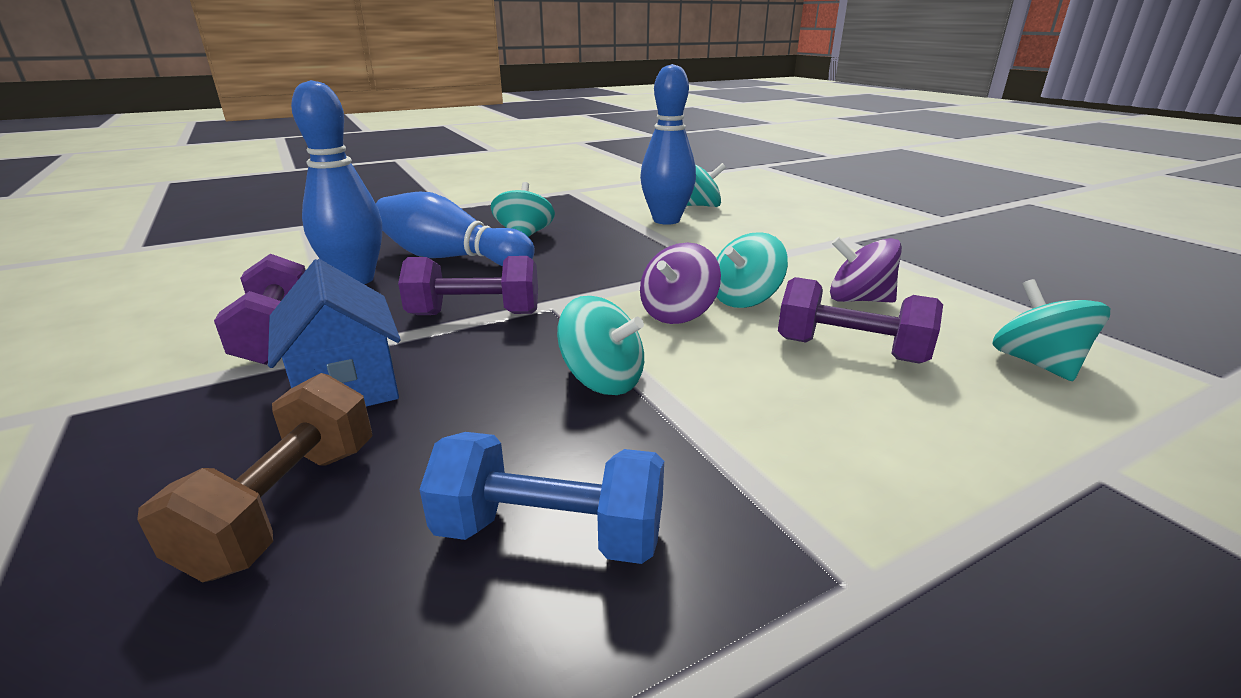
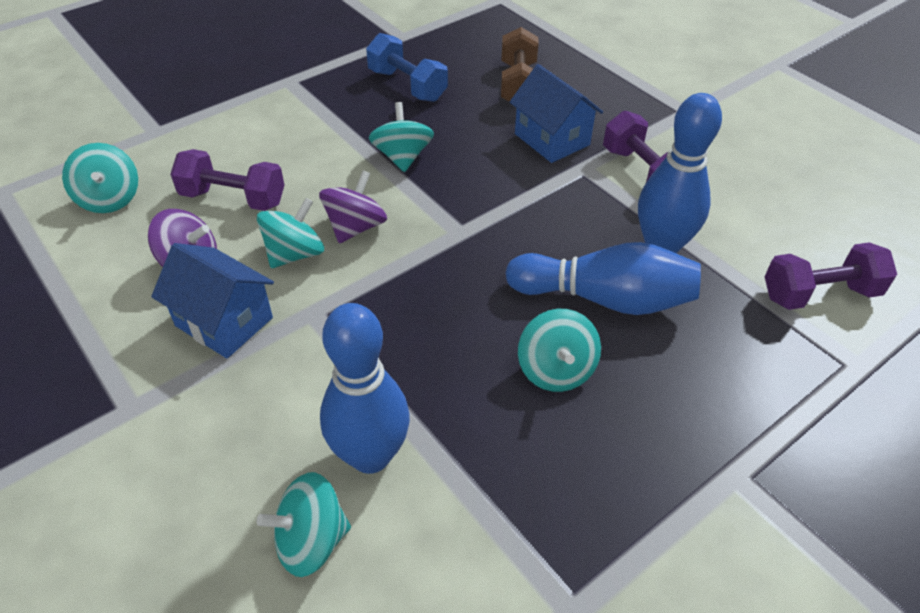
camera: 170 degrees right, 20 degrees up
(475, 314) = (519, 209): purple dumbbell -> purple dumbbell (819, 294)
(550, 533) = (407, 85): blue dumbbell -> blue dumbbell turned 45 degrees clockwise
(603, 380) = (402, 157): turquoise spinning top -> turquoise spinning top turned 60 degrees clockwise
(796, 267) = (224, 322): none -> blue house

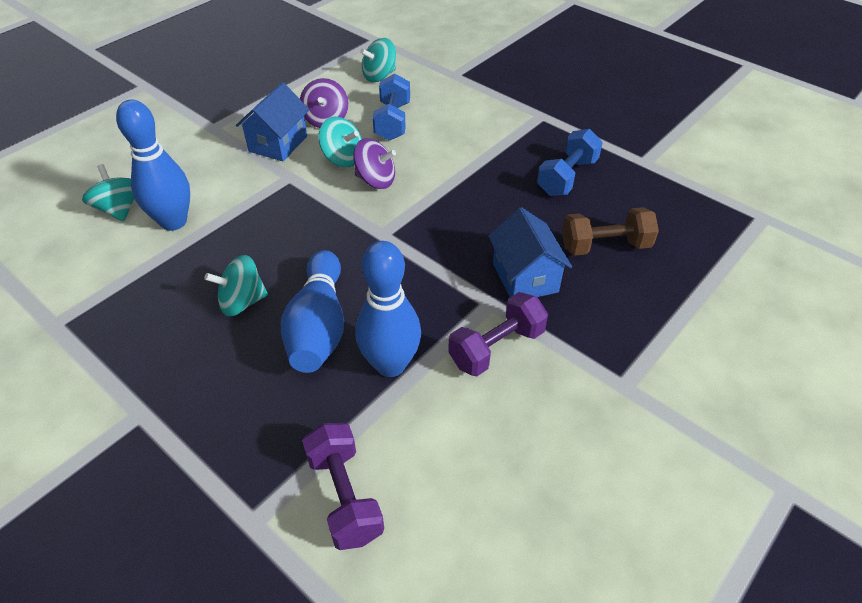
camera: 80 degrees right, 0 degrees up
(233, 198) = (393, 121): purple dumbbell -> blue dumbbell
(402, 157) = (465, 190): turquoise spinning top -> none
(552, 139) = (525, 277): blue house -> blue house turned 60 degrees counterclockwise

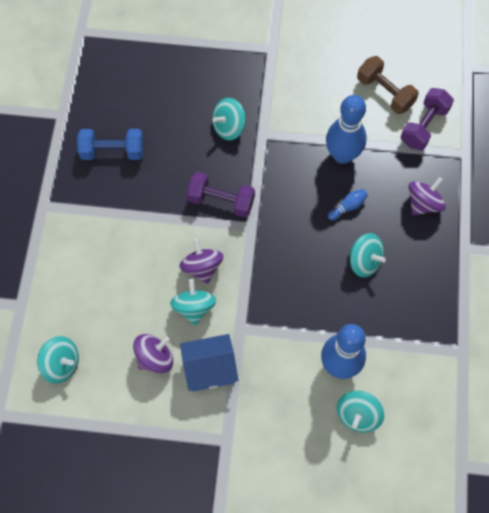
camera: 125 degrees left, 20 degrees up
(241, 409) = (423, 203): none -> purple spinning top
(318, 327) = (348, 207): blue bowling pin -> blue bowling pin, size x0.43
(393, 121) = (123, 305): blue dumbbell -> none
(496, 347) = (292, 114): purple dumbbell -> purple dumbbell (221, 201)
(525, 277) = (229, 127): blue house -> turquoise spinning top
(605, 246) = (170, 100): brown dumbbell -> brown dumbbell (385, 92)

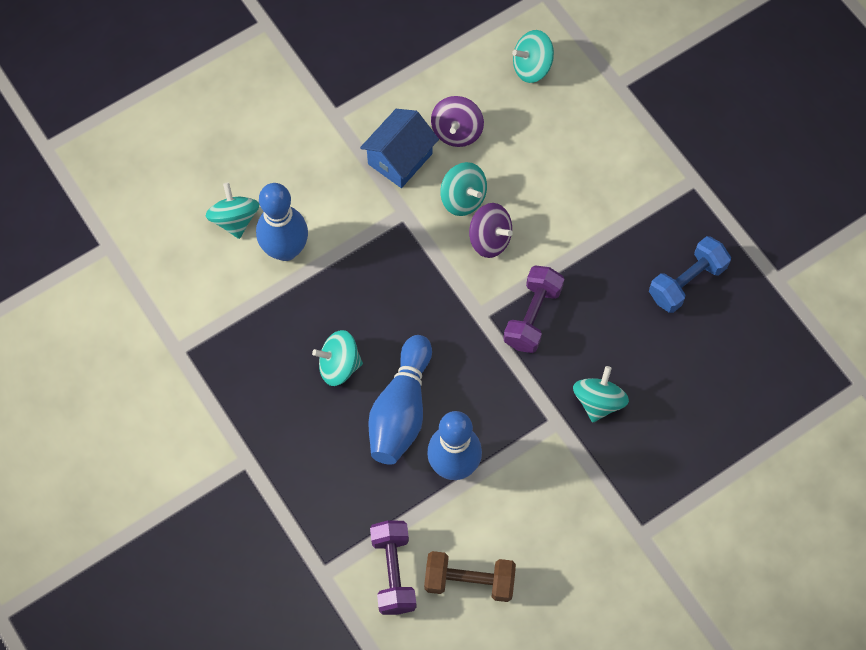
camera: 140 degrees right, 0 degrees up
(221, 201) = (532, 316): purple dumbbell -> purple dumbbell turned 45 degrees counterclockwise
(348, 207) = (401, 410): blue bowling pin -> blue bowling pin, size x2.33
(423, 203) = (326, 476): purple spinning top -> none

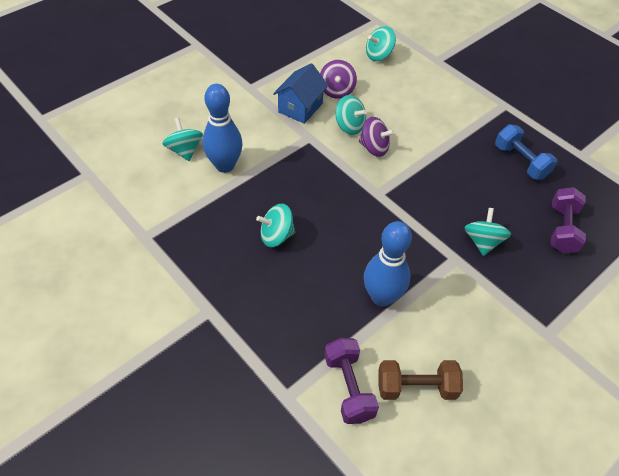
camera: 10 degrees left, 15 degrees down
(401, 410) = (331, 262): blue bowling pin -> none
(532, 316) = (417, 191): purple dumbbell -> purple dumbbell (562, 229)
(686, 282) = (520, 162): blue dumbbell -> blue dumbbell turned 75 degrees counterclockwise

